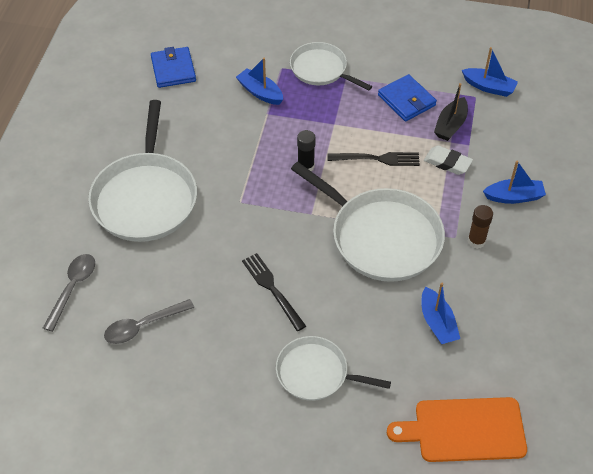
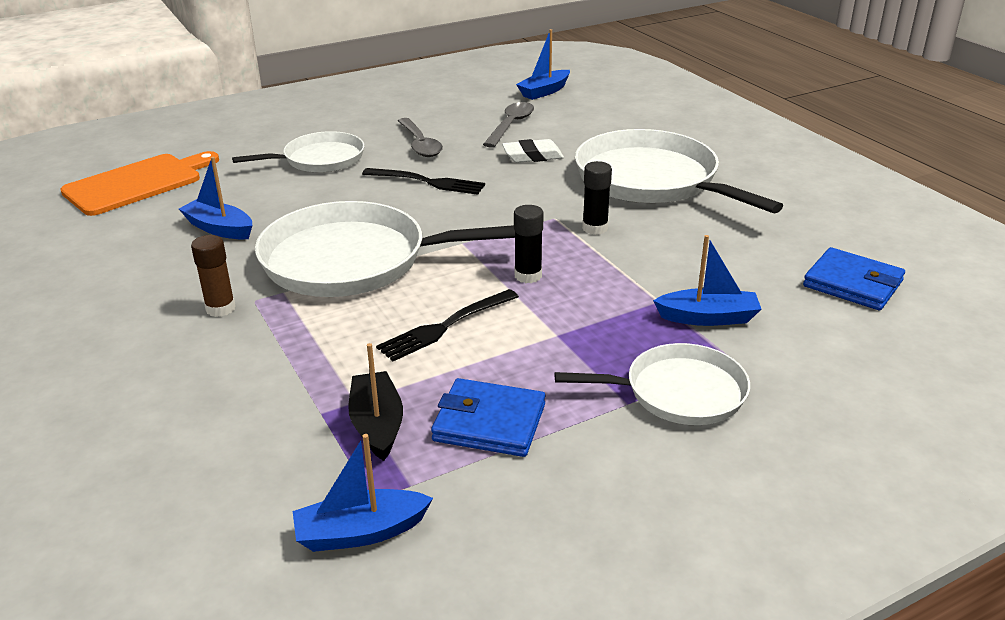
camera: 140 degrees right, 20 degrees down
(72, 288) = (603, 118): grey spoon -> grey spoon (420, 144)
(231, 179) = (595, 228): none -> black glue stick
(447, 163) = (335, 371): white eraser -> white eraser (532, 156)
(514, 197) = (193, 380): blue boat -> blue boat (544, 91)

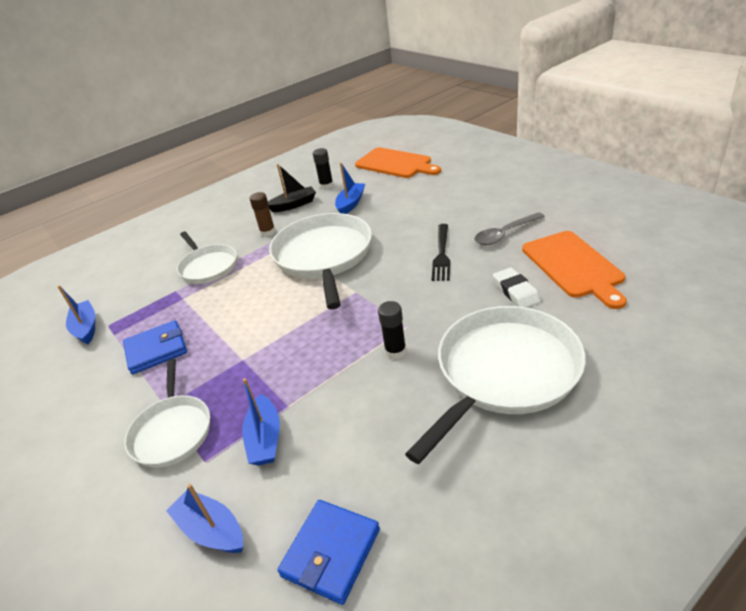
camera: 85 degrees right, 5 degrees up
(319, 159) = (455, 204): white pan -> white pan (208, 266)
(377, 425) = (162, 311): black boat -> black boat (294, 205)
(446, 326) = (252, 310): black fork -> none
(489, 423) = (156, 350): blue wallet -> blue wallet turned 60 degrees clockwise
(511, 125) = (574, 266): grey spoon -> orange cutting board
(528, 276) = (315, 331): black glue stick -> black glue stick (326, 186)
(544, 91) = (673, 267): blue boat -> blue boat (211, 530)

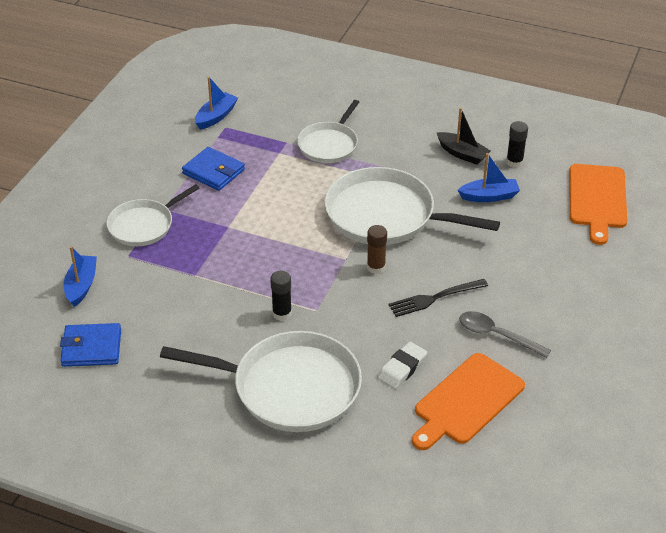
camera: 55 degrees right, 5 degrees up
(265, 439) = (160, 277): blue boat -> none
(268, 232) = (403, 158): brown glue stick -> brown glue stick (376, 267)
(324, 256) = (386, 215): white pan -> white pan turned 120 degrees counterclockwise

